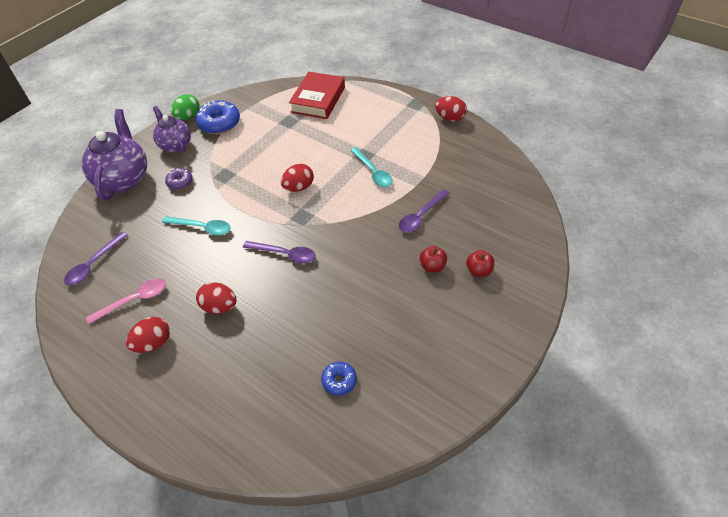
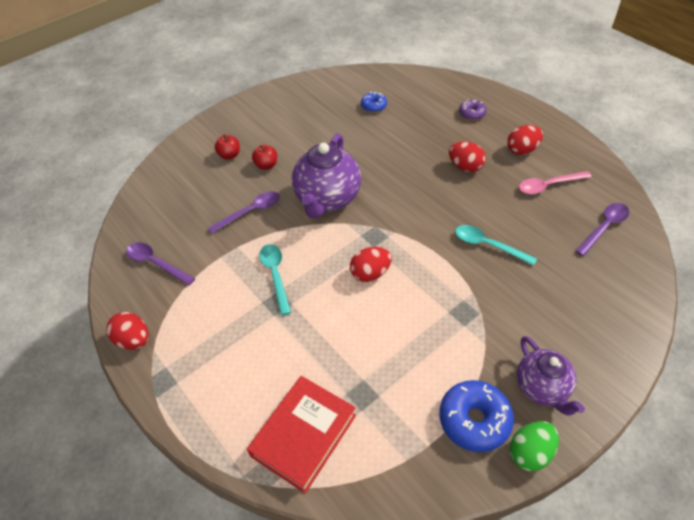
camera: 165 degrees left, 0 degrees up
(124, 179) = (606, 338): purple teapot -> purple teapot (327, 199)
(180, 182) = (524, 315): purple donut -> purple donut (472, 113)
(285, 254) = (399, 200): purple spoon -> purple spoon (156, 263)

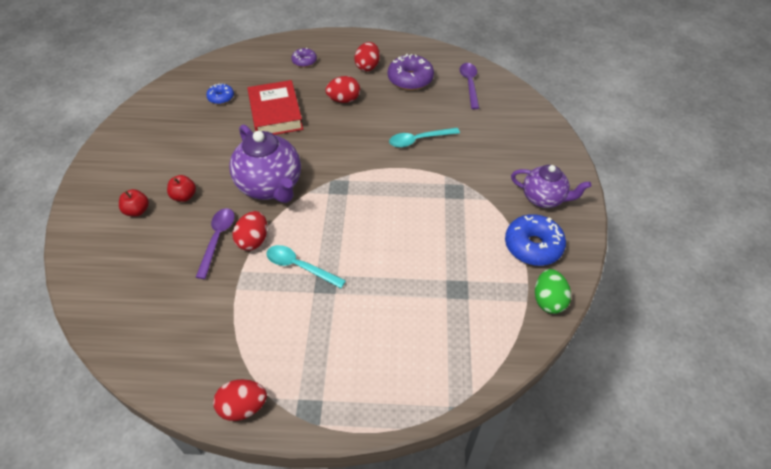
camera: 50 degrees left, 0 degrees up
(156, 263) = (183, 339): purple spoon -> none
(303, 435) = (453, 346): red book -> red book (275, 113)
(370, 273) = (367, 213): red egg -> red egg (253, 240)
(530, 452) = (578, 237): green egg -> green egg (548, 300)
(548, 185) = (410, 79): pink spoon -> purple donut

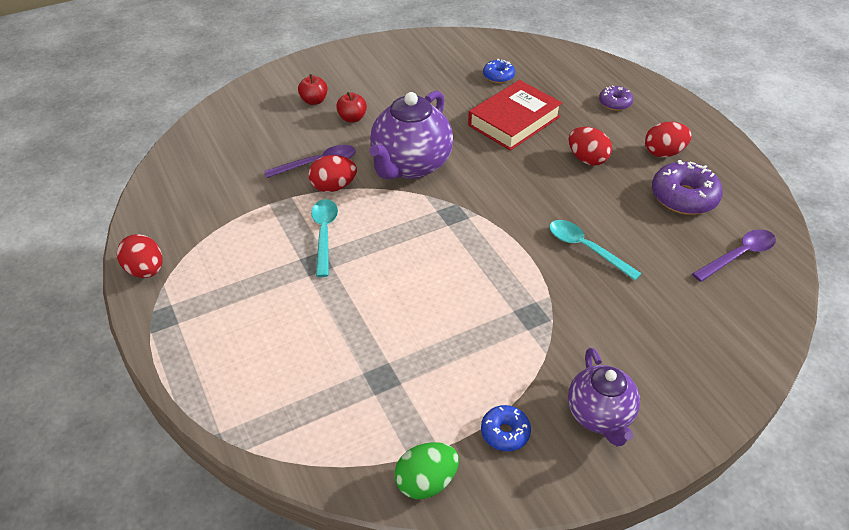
camera: 60 degrees right, 5 degrees down
(533, 246) = (505, 432): blue donut -> blue donut, size x0.56

